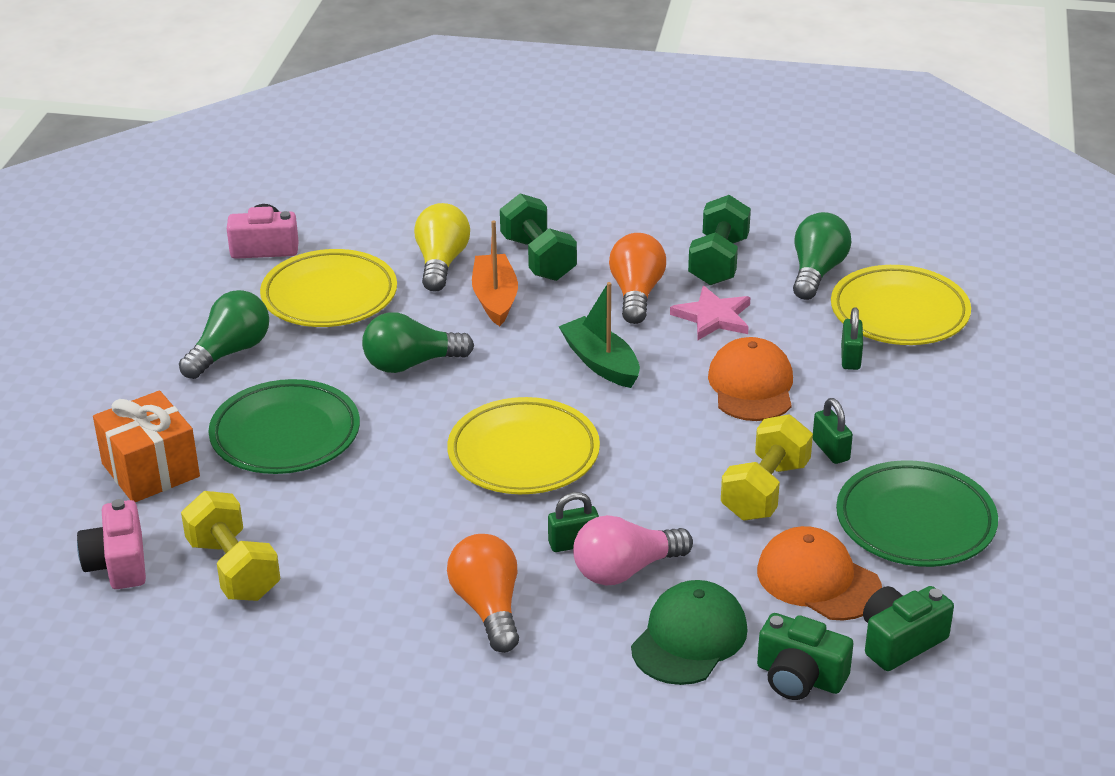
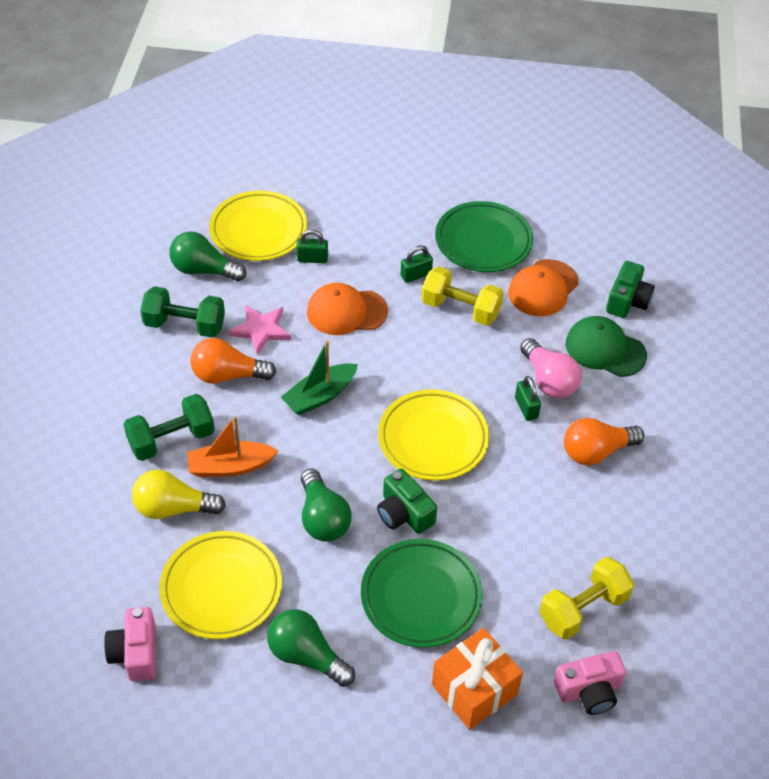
camera: 95 degrees left, 15 degrees up
(900, 641) = (589, 256): green camera -> green camera (404, 513)

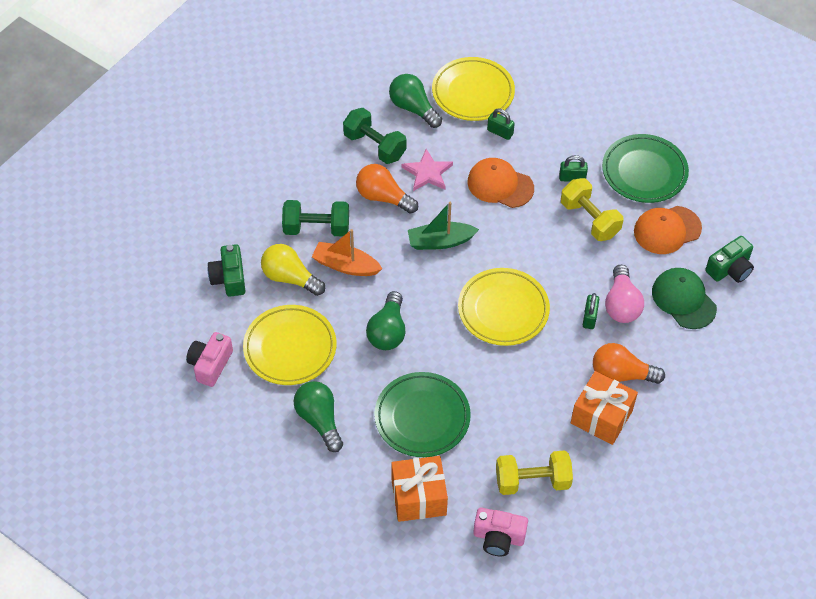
camera: 30 degrees right, 5 degrees up
(404, 513) = (447, 354): green camera -> green camera (229, 278)
(606, 505) = (601, 417): none -> orange gift

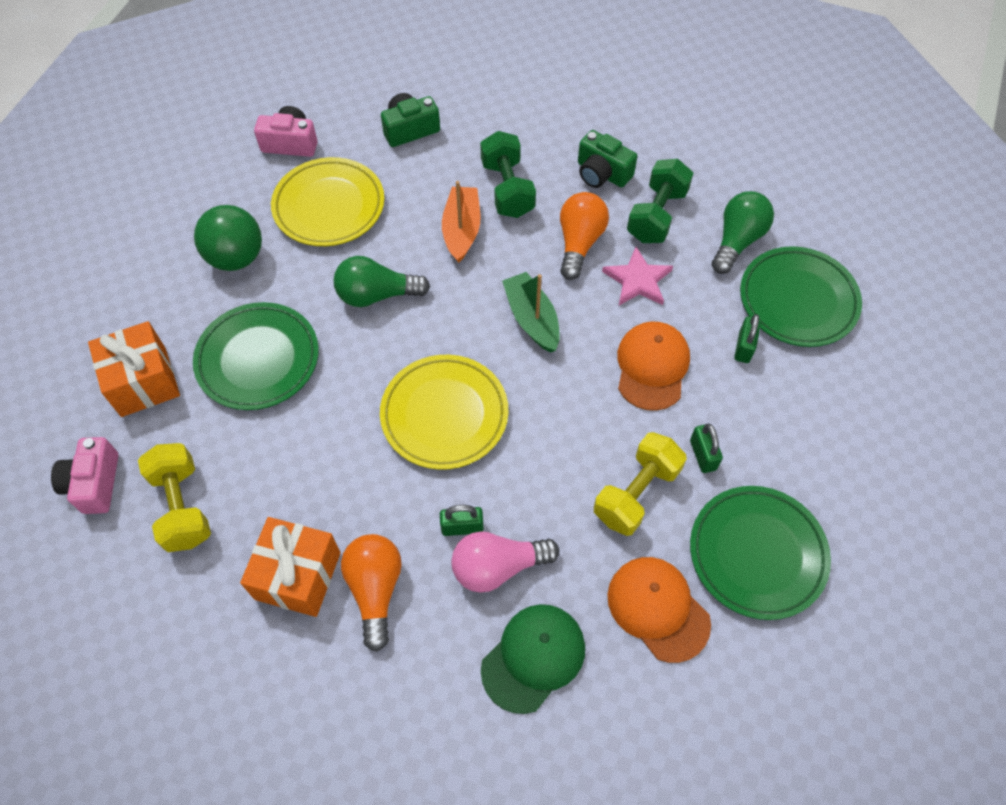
camera: 75 degrees right, 5 degrees up
(290, 278) = (427, 182): yellow light bulb -> none
(319, 420) = (236, 257): green light bulb -> green ball
(473, 93) = (797, 300): yellow plate -> green plate
(730, 269) = (616, 723): green camera -> green camera (602, 173)

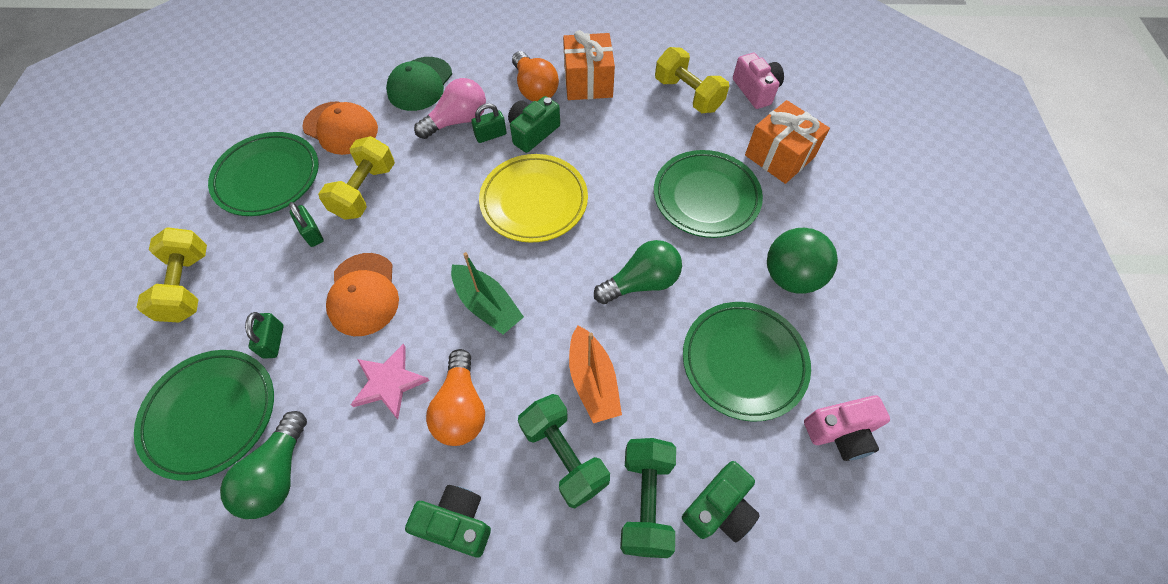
camera: 160 degrees right, 0 degrees up
(329, 206) = (743, 362): yellow plate -> green plate
(407, 513) = (533, 132): none -> green camera
(657, 215) = (378, 479): green dumbbell -> green dumbbell (645, 501)
(838, 433) = (188, 286): none -> yellow dumbbell

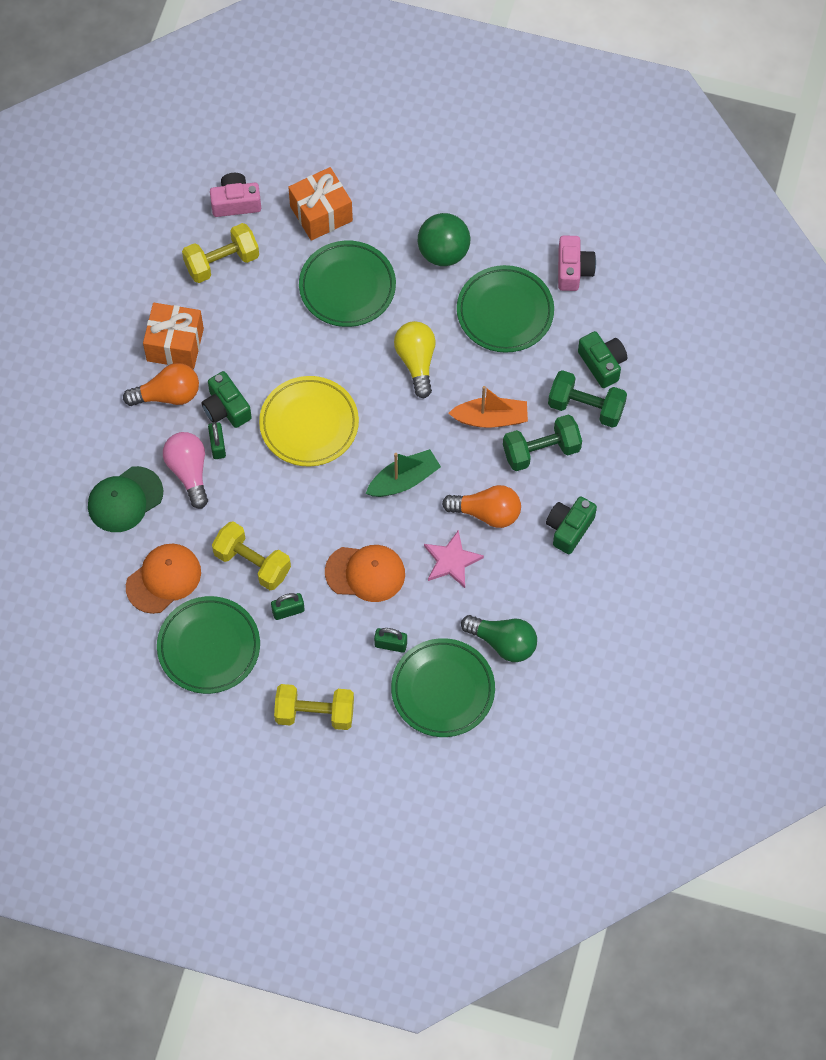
camera: 75 degrees left, 5 degrees up
(420, 84) = (125, 499): green cap -> green cap turned 105 degrees clockwise
(641, 282) = (416, 361): green light bulb -> yellow light bulb

